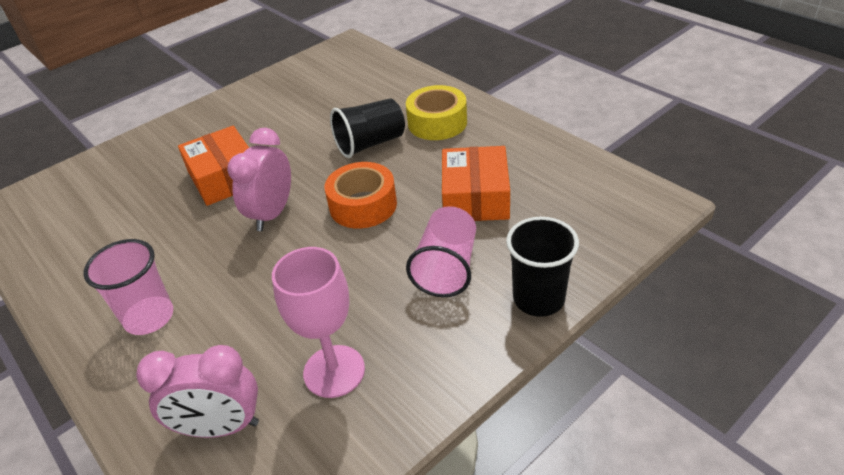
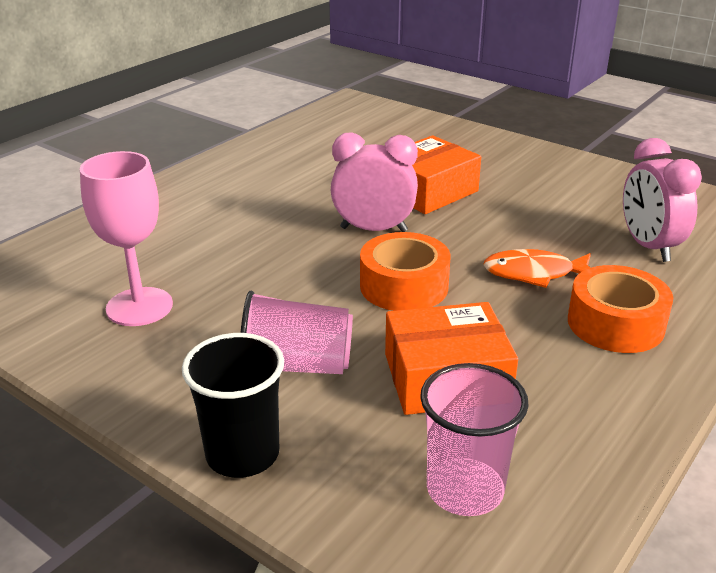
camera: 75 degrees right, 10 degrees down
(149, 317) = (217, 197): pink cup -> pink cup (465, 489)
(220, 427) = (85, 257): pink clock -> pink clock (648, 246)
(370, 144) = (534, 273): black cup -> orange fish
(437, 123) = (615, 324): yellow tape -> orange tape

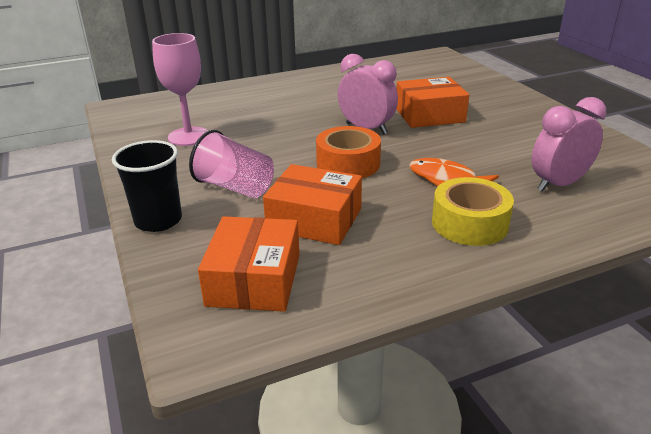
camera: 30 degrees right, 0 degrees up
(465, 489) = (254, 279): pink cup -> orange box
(615, 324) = (469, 223): orange tape -> yellow tape
(648, 246) = (558, 184): pink clock -> pink clock turned 45 degrees clockwise

